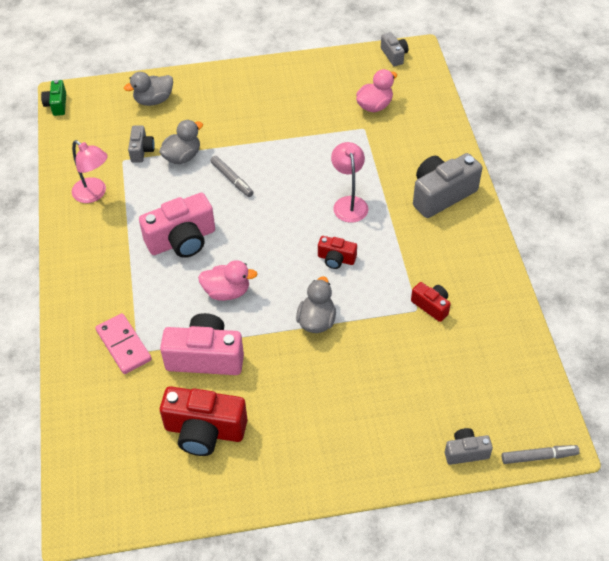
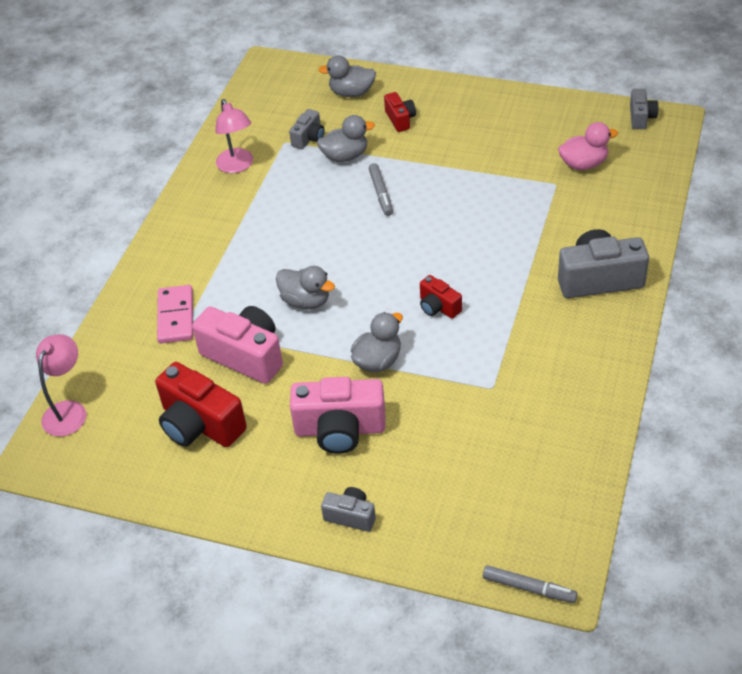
camera: 30 degrees right, 5 degrees down
(57, 105) = (255, 71): green camera -> none
(182, 240) = (293, 237): pink camera -> pink camera (340, 429)
(227, 292) = (306, 301): pink duck -> grey duck
(349, 203) = (489, 255): pink lamp -> pink lamp (68, 410)
(431, 306) = (511, 389): red camera -> red camera (400, 119)
(465, 452) = (450, 550): grey camera -> grey camera (351, 516)

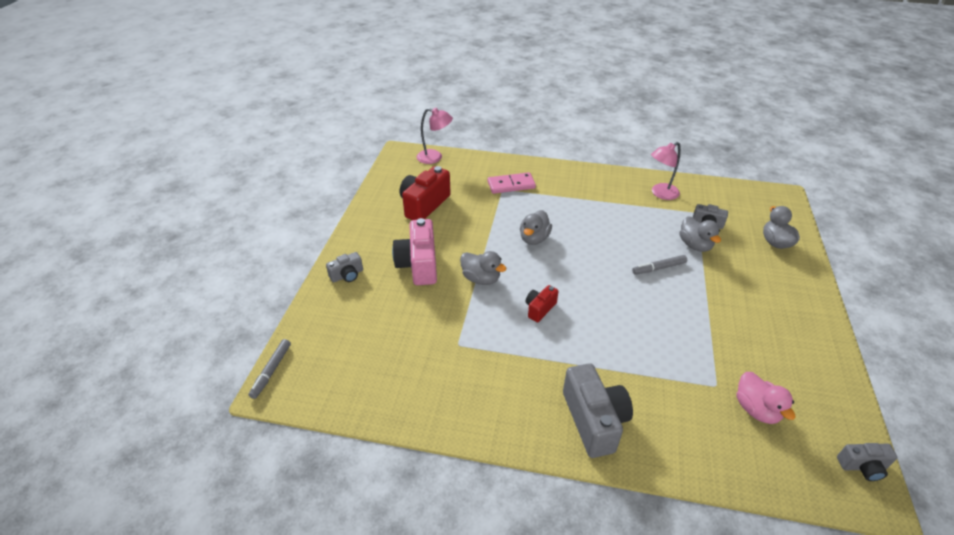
camera: 80 degrees right, 5 degrees down
(245, 355) = (481, 216): pink camera -> none
(351, 516) = (347, 275): grey camera -> grey camera turned 45 degrees clockwise
(400, 119) = (756, 273): red camera -> none

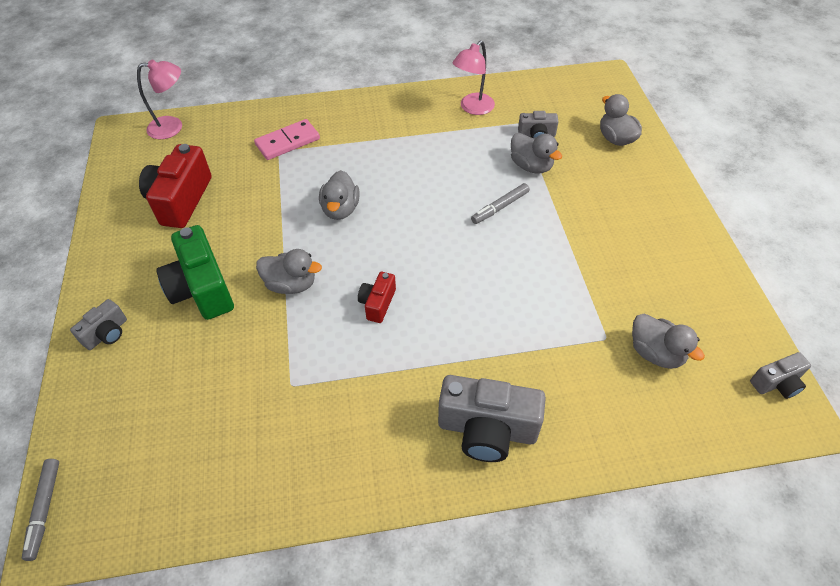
camera: 20 degrees left, 10 degrees up
(418, 265) = (202, 289): pink camera -> green camera
(594, 420) = (487, 429): grey camera -> grey camera turned 135 degrees clockwise
(756, 409) = (655, 353): pink duck -> grey duck

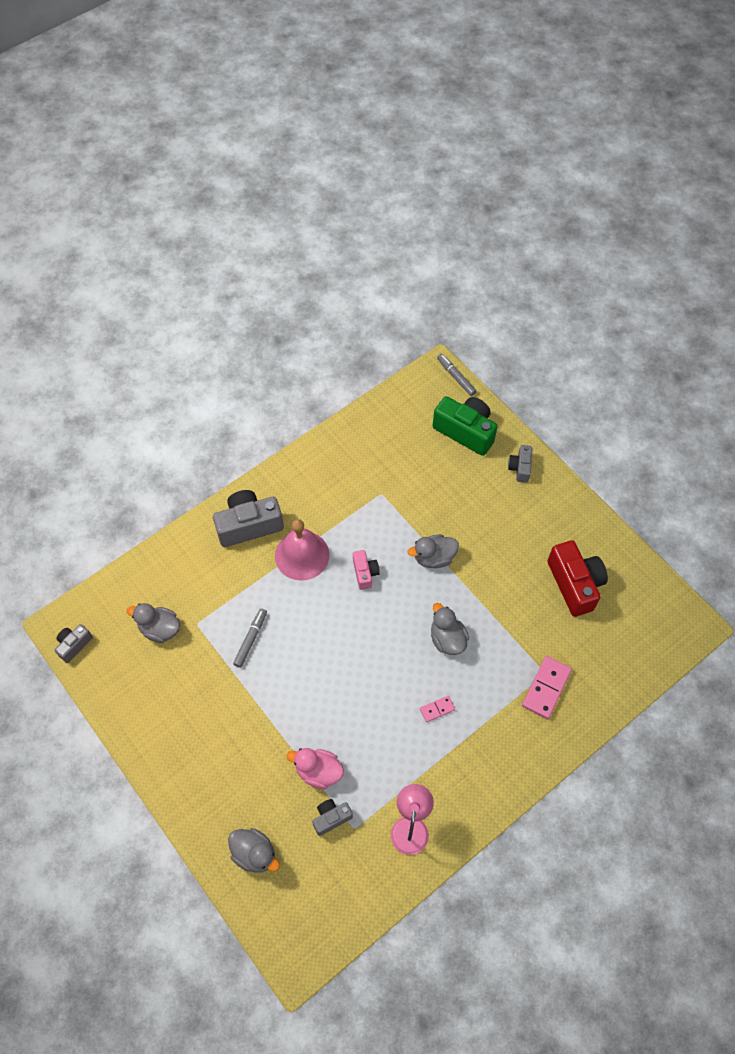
camera: 150 degrees right, 10 degrees up
(173, 127) = (658, 652): pink lamp -> none
(202, 289) = (490, 524): green camera -> green camera (465, 431)
(377, 303) = (365, 573): red camera -> pink camera
(394, 165) = (437, 709): none -> pink domino
(438, 357) = (302, 555): none -> pink bell
(500, 207) = (323, 707): grey marker -> grey marker (251, 639)
(531, 166) = (318, 771): grey duck -> pink duck

